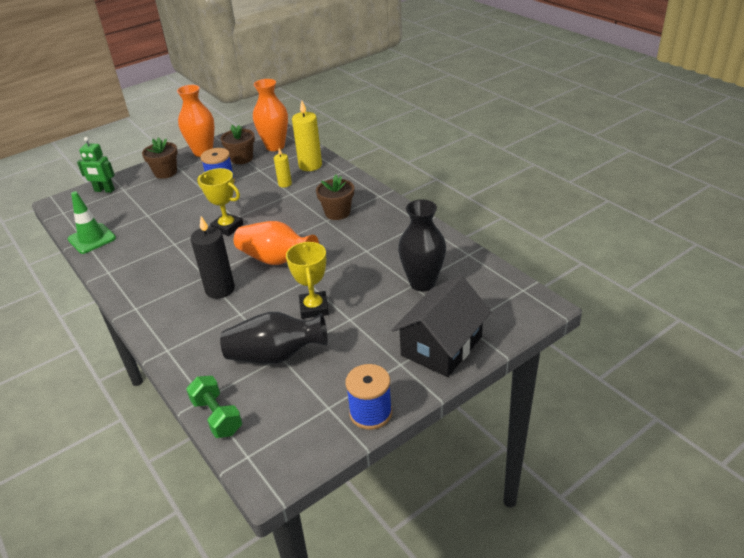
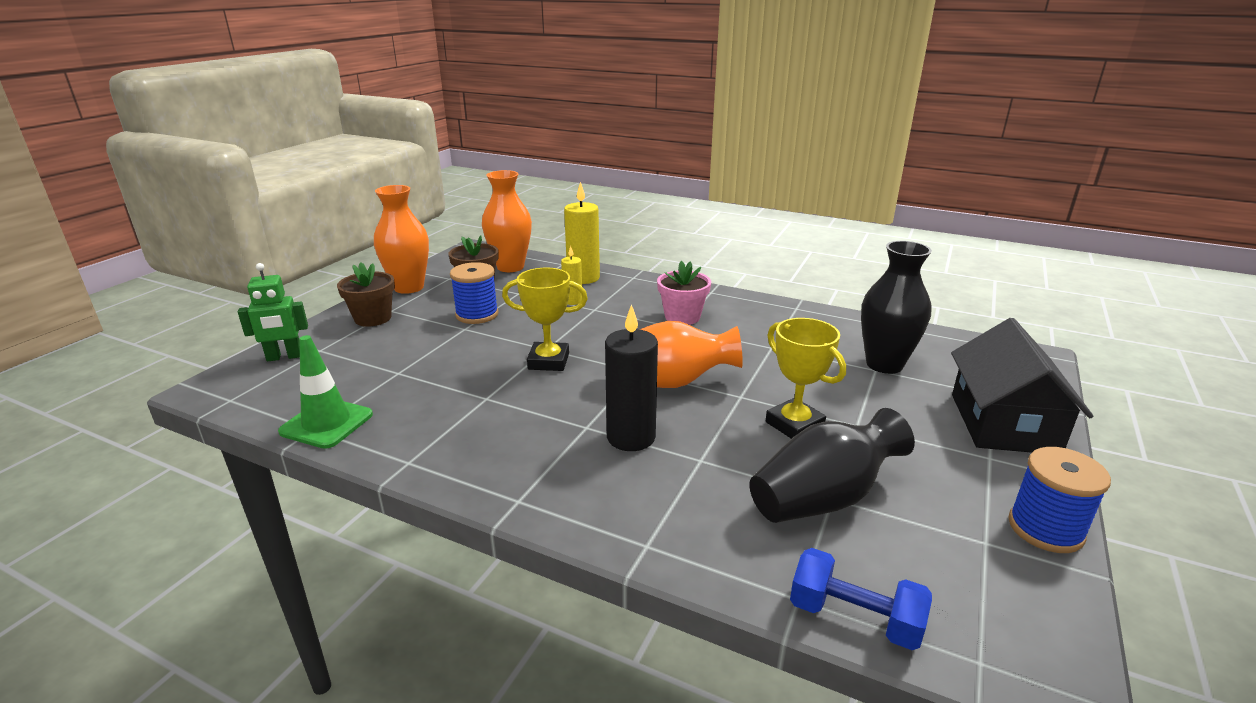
camera: 30 degrees left, 10 degrees down
(217, 416) = (854, 618): green dumbbell -> blue dumbbell
(337, 213) = (682, 317): brown flower pot -> pink flower pot

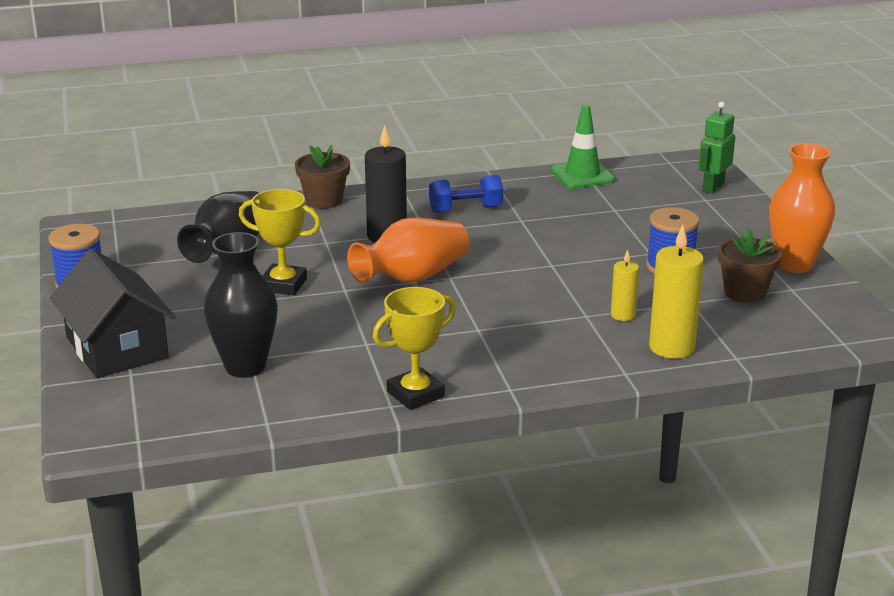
camera: 140 degrees right, 0 degrees up
(373, 318) = (738, 230): brown flower pot -> brown flower pot (324, 200)
(510, 267) = (774, 328): orange vase -> none
(548, 361) = (529, 256): yellow trophy -> yellow trophy (415, 394)
(682, 317) = (490, 342): pink flower pot -> none
(854, 618) = (180, 213): blue dumbbell -> blue dumbbell (465, 209)

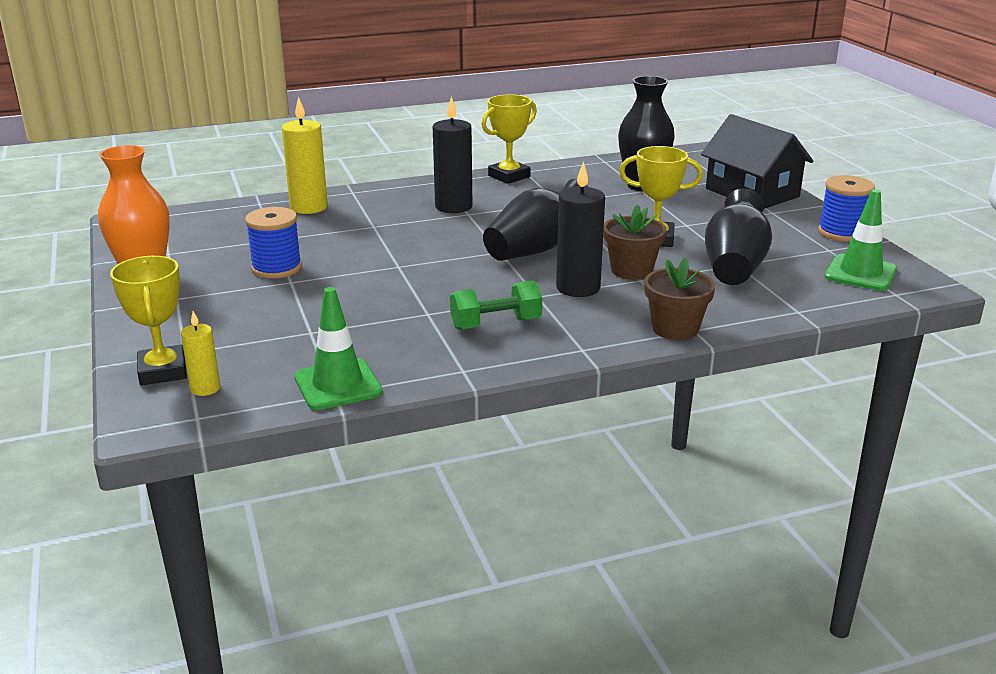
camera: 175 degrees right, 0 degrees up
(120, 239) = (860, 273): none -> green traffic cone
(412, 278) = (536, 249): orange vase -> black vase
(465, 209) = (496, 324): blue dumbbell -> green dumbbell
(494, 340) = (453, 206): none -> black candle
(623, 315) = (341, 227): yellow candle -> yellow candle (205, 388)
(712, 187) = (163, 371): green robot -> yellow trophy
(745, 292) = (217, 248): brown flower pot -> brown flower pot (631, 270)

